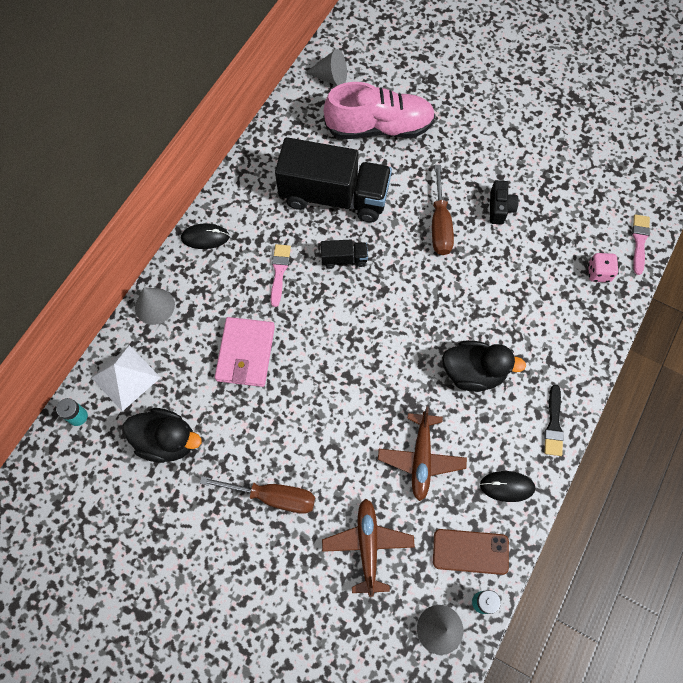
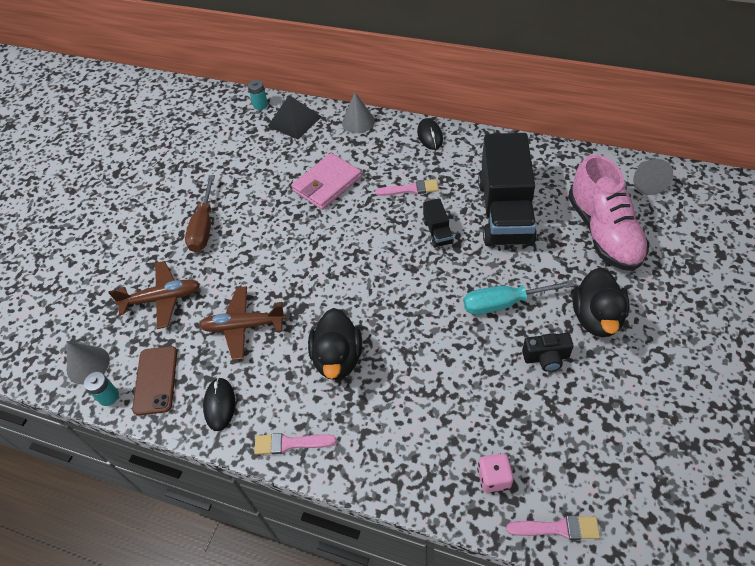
camera: 85 degrees right, 15 degrees down
(125, 377) = (294, 121): white pyramid -> black pyramid
(167, 441) = (246, 155): black duck -> black duck (596, 318)
(246, 353) = (327, 184): pink wallet -> pink wallet turned 45 degrees counterclockwise
(440, 224) = (504, 303): brown screwdriver -> turquoise screwdriver
(553, 424) = (290, 443): black brush -> pink brush

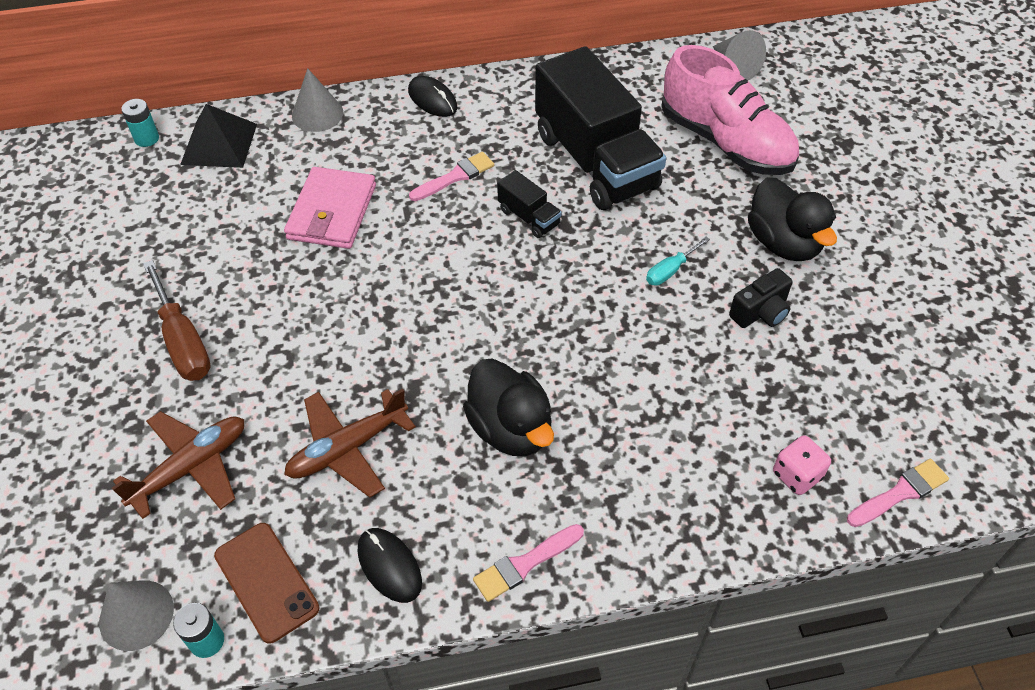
camera: 35 degrees left, 0 degrees up
(504, 303) = (670, 270): turquoise screwdriver -> turquoise screwdriver, size x0.55

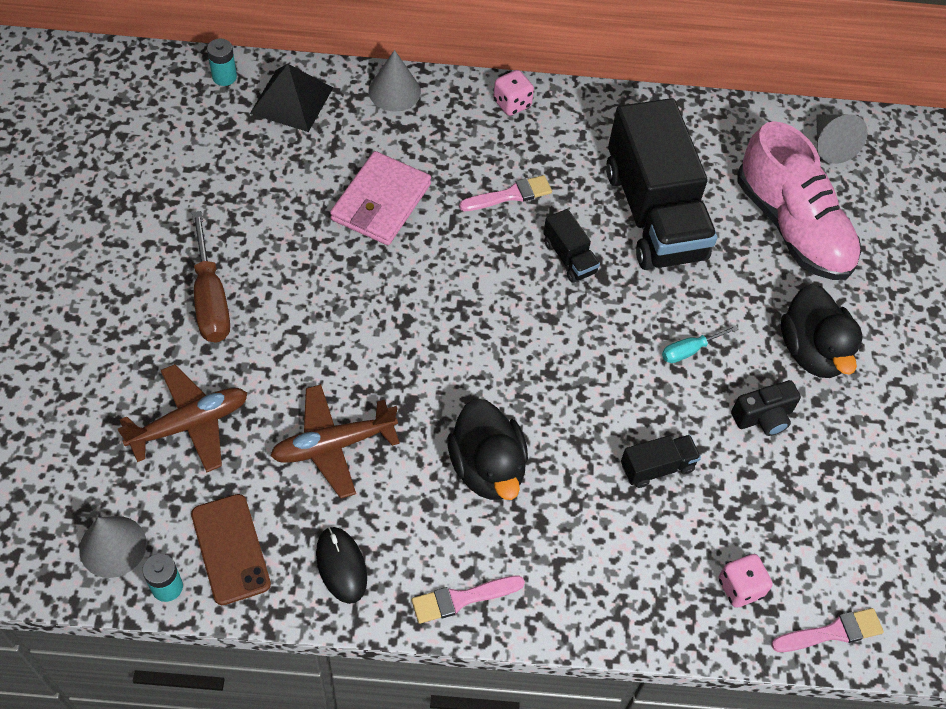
camera: 10 degrees right, 5 degrees up
(432, 99) = (512, 104): black mouse -> pink dice
(677, 384) = (657, 467): none -> black truck

